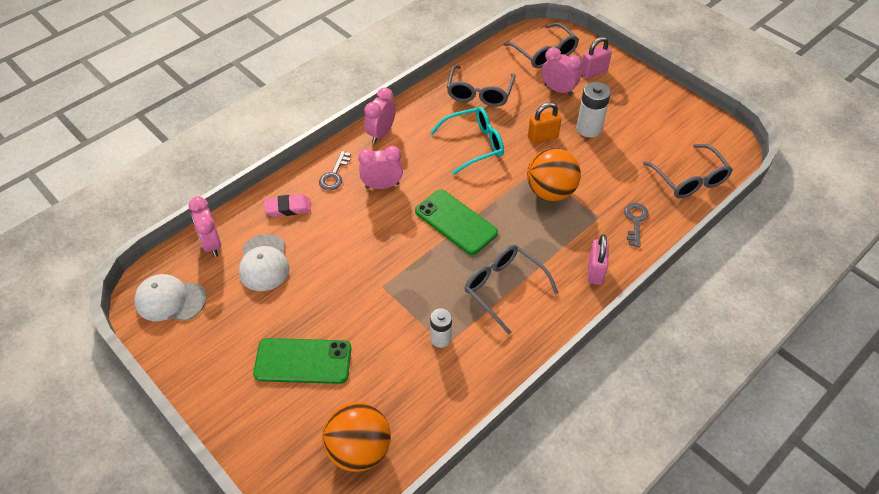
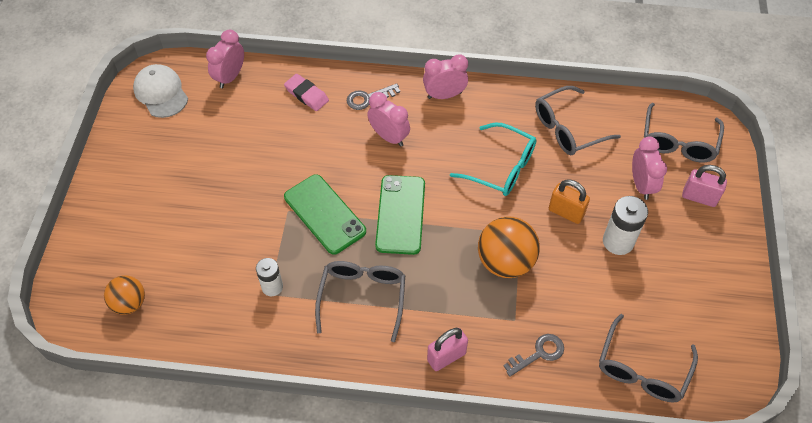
camera: 50 degrees right, 5 degrees up
(264, 263) = (241, 120): white cap -> none
(303, 361) = (176, 211): green phone -> green phone (325, 214)
(359, 449) = (129, 303): orange ball -> orange ball, size x0.62

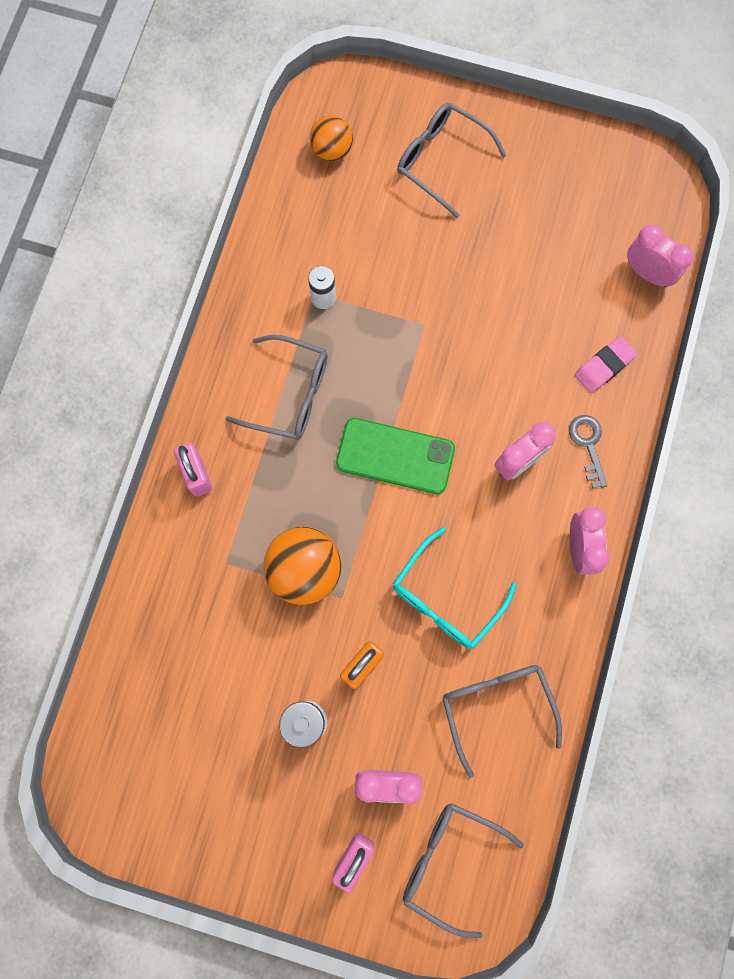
camera: 100 degrees right, 20 degrees up
(161, 93) = (631, 189): white cap -> none
(325, 214) = (412, 366): green phone -> none
(538, 354) = (178, 579): grey key -> none
(642, 368) = (133, 697): grey glasses -> grey glasses (442, 161)

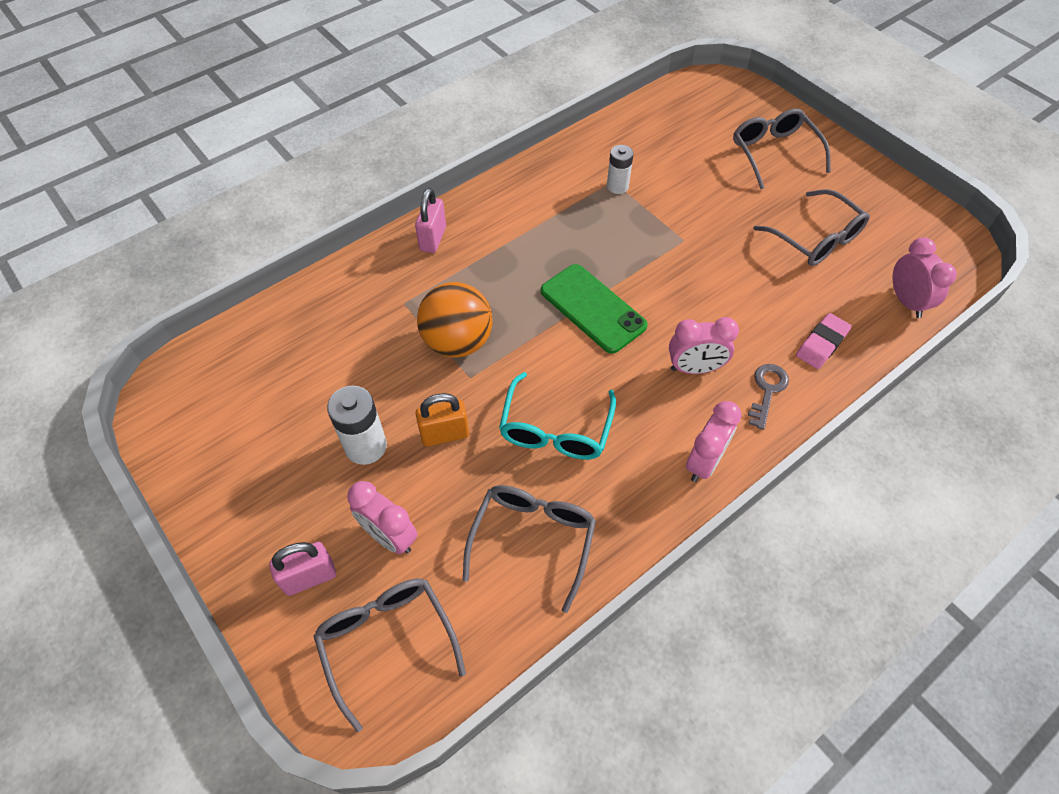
camera: 35 degrees right, 20 degrees down
(289, 394) = (543, 228): grey glasses -> grey glasses (815, 238)
(332, 150) = (693, 111): orange ball -> none
(446, 597) = (556, 428): turquoise glasses -> turquoise glasses turned 60 degrees counterclockwise
(604, 366) = (822, 344): pink eraser -> pink eraser turned 45 degrees counterclockwise

